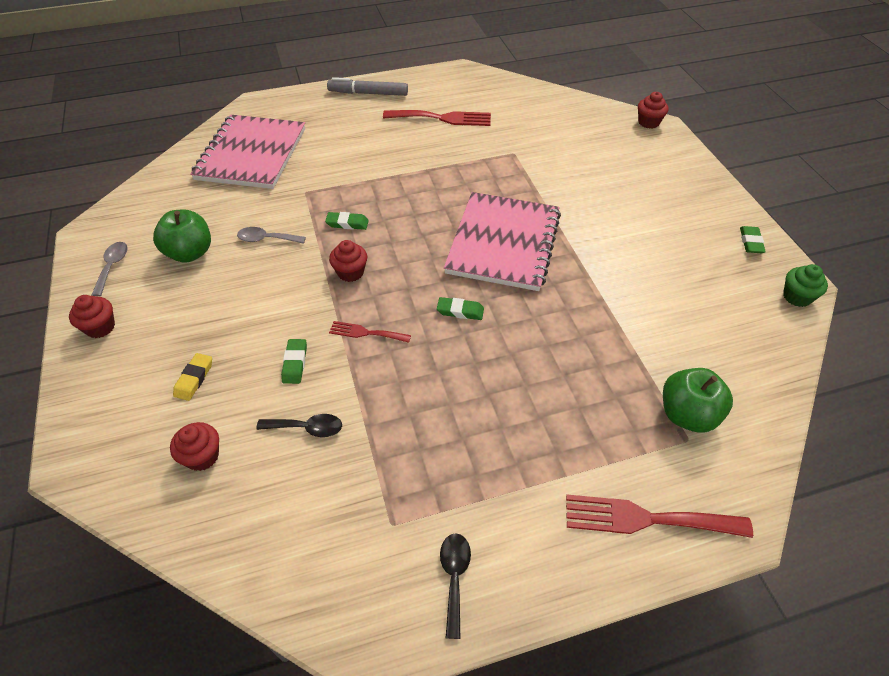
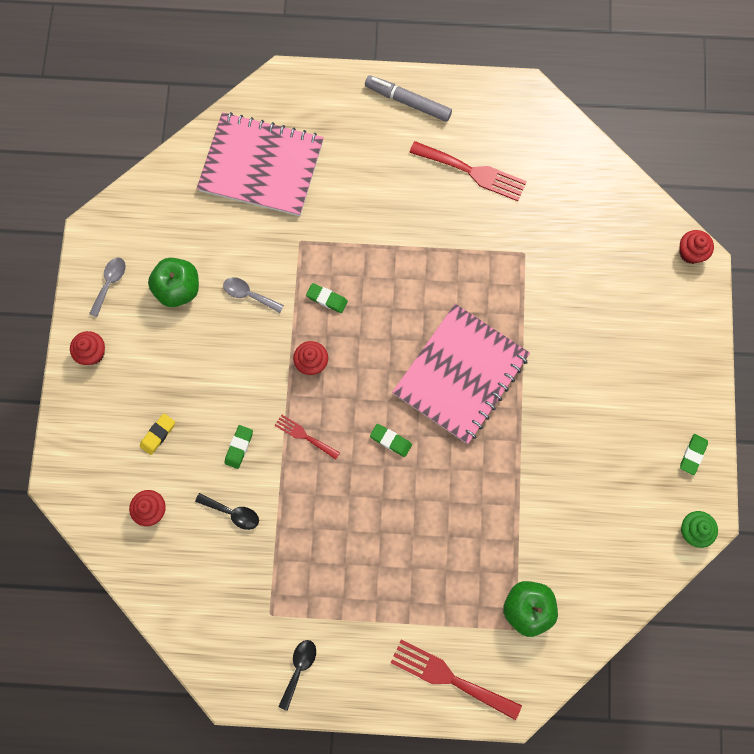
camera: 20 degrees right, 25 degrees up
(251, 154) = (261, 166): pink notebook -> pink notebook turned 75 degrees clockwise

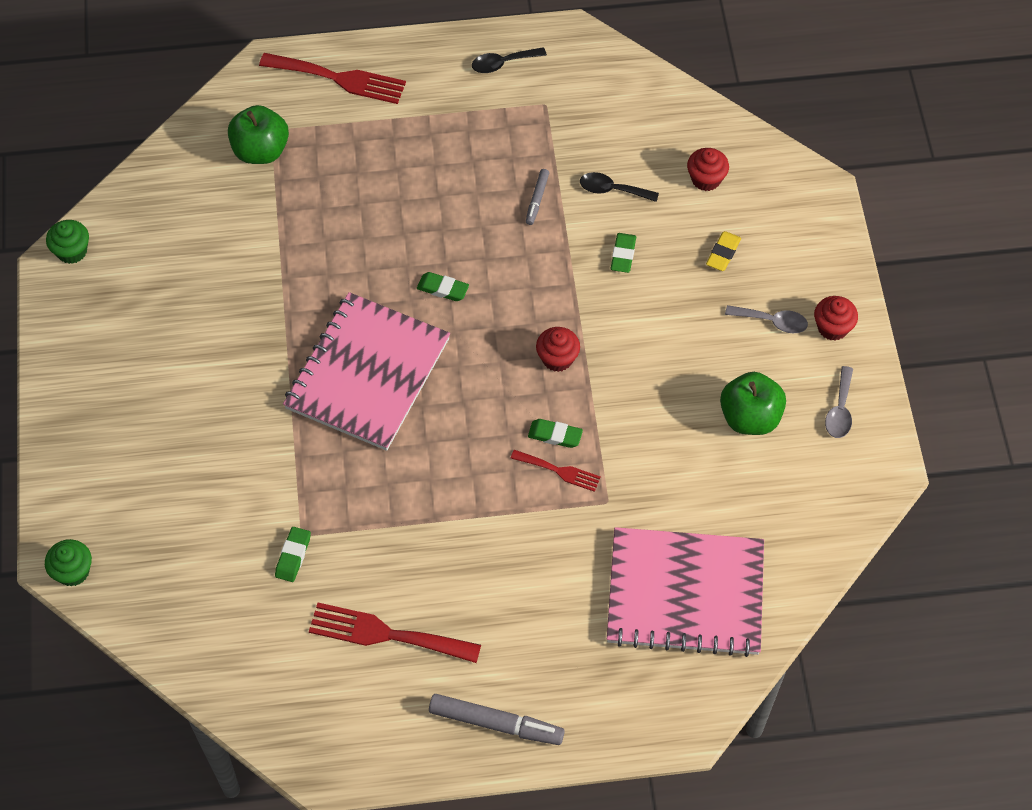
camera: 170 degrees right, 15 degrees down
(249, 294) = (657, 425): grey spoon -> grey spoon (772, 321)
(298, 514) = (537, 199): none -> grey marker
(299, 669) = (503, 63): black spoon -> black spoon turned 60 degrees clockwise
(304, 436) = (548, 278): red fork -> red fork (559, 471)
(690, 252) = (73, 571): red cupcake -> green cupcake
(692, 454) = (72, 329): green eraser -> green eraser (293, 556)

